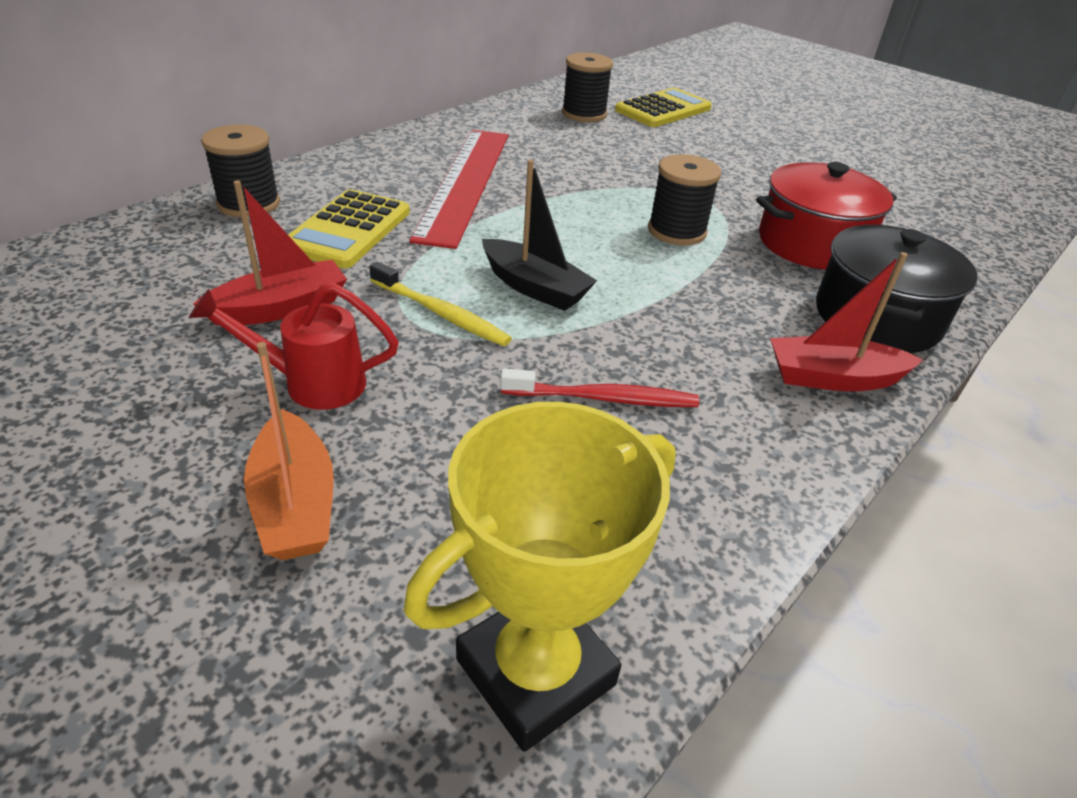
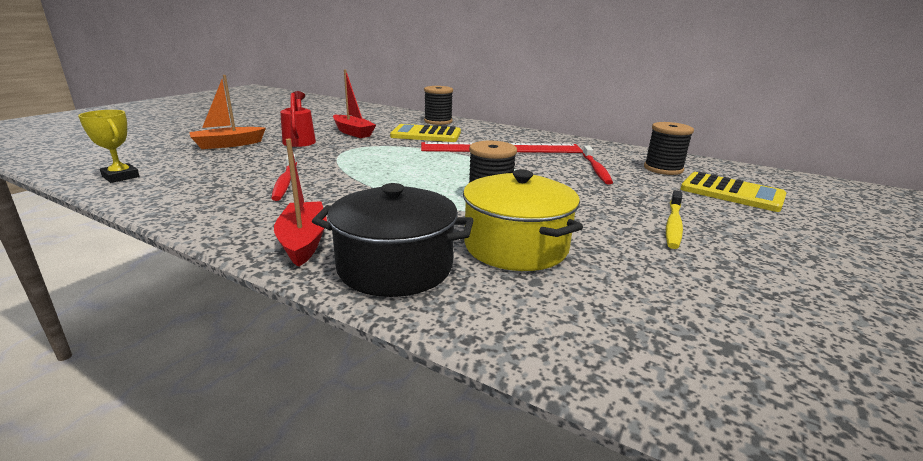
camera: 80 degrees right, 15 degrees down
(440, 313) = (357, 152): yellow toothbrush -> yellow toothbrush (673, 224)
(534, 287) = (389, 166): black boat -> none
(535, 672) = (121, 177): yellow trophy -> yellow trophy, size x0.58
(579, 147) = (596, 169): none -> red toothbrush
(812, 243) = (515, 246): red pot -> yellow pot

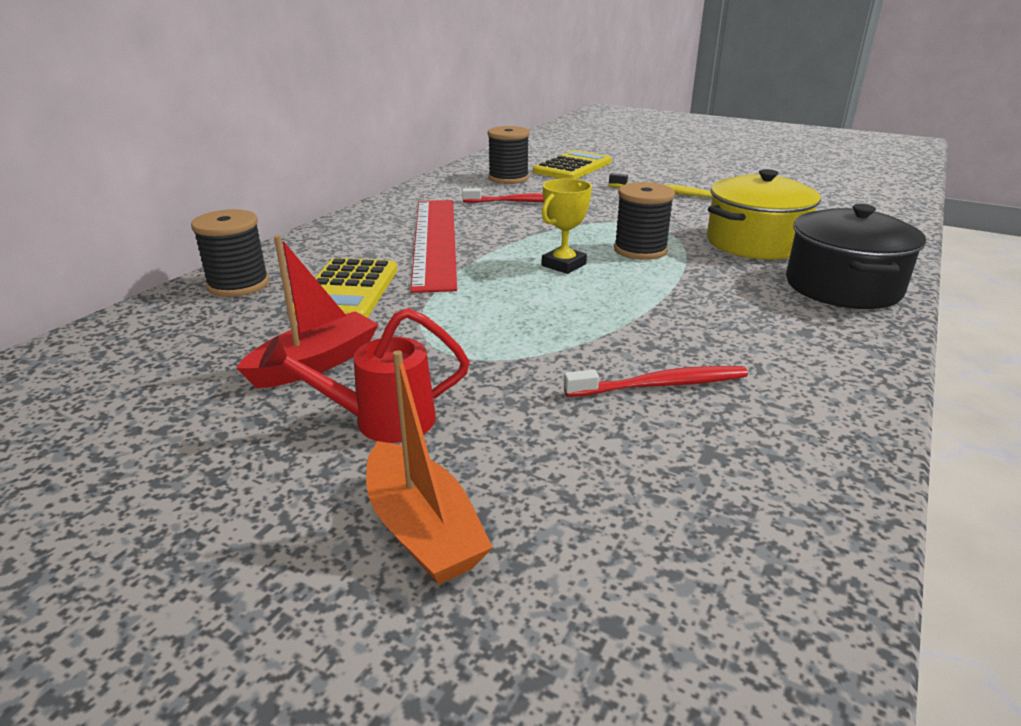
camera: 90 degrees left, 5 degrees up
(121, 177) = (747, 630): yellow trophy -> yellow trophy (563, 265)
(303, 241) = (839, 336): red boat -> none

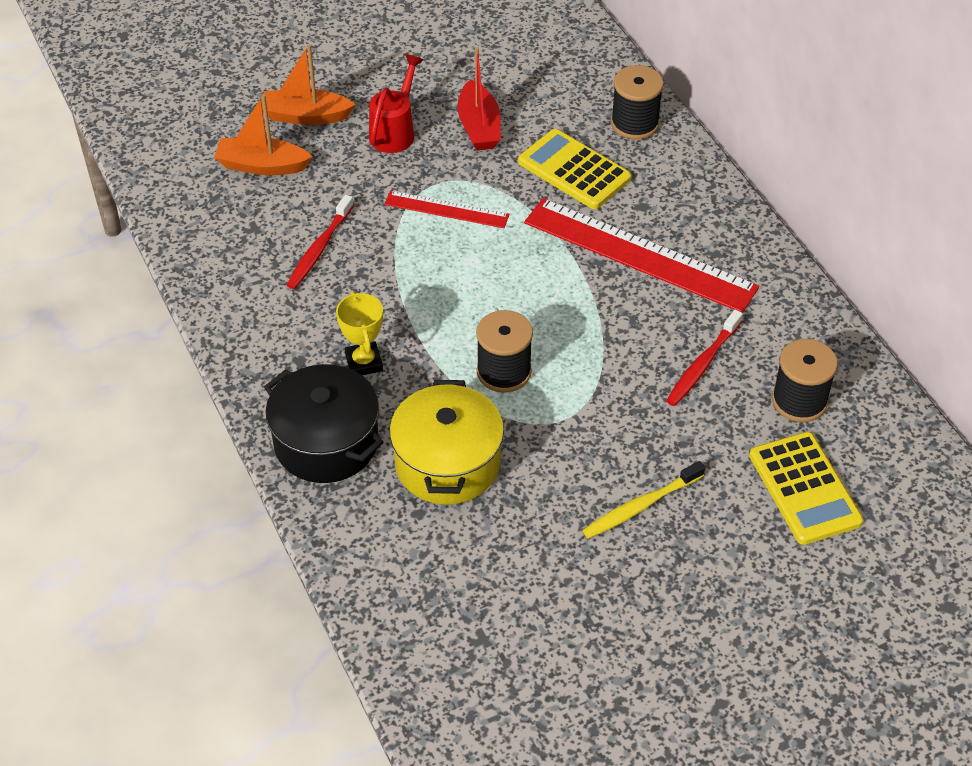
camera: 125 degrees right, 20 degrees up
(488, 333) = (446, 209): none -> red ruler
(563, 265) = (517, 305): yellow trophy -> yellow trophy (364, 362)
(591, 514) = (262, 165): none -> orange boat

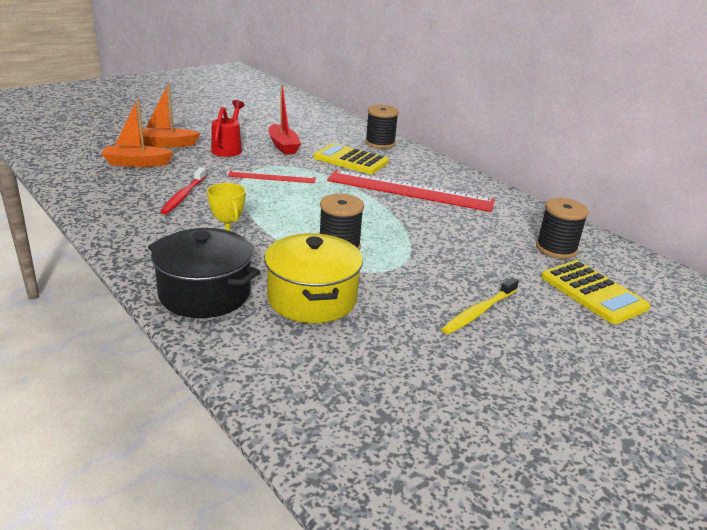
camera: 15 degrees left, 20 degrees down
(702, 364) = (479, 235): red toothbrush -> none

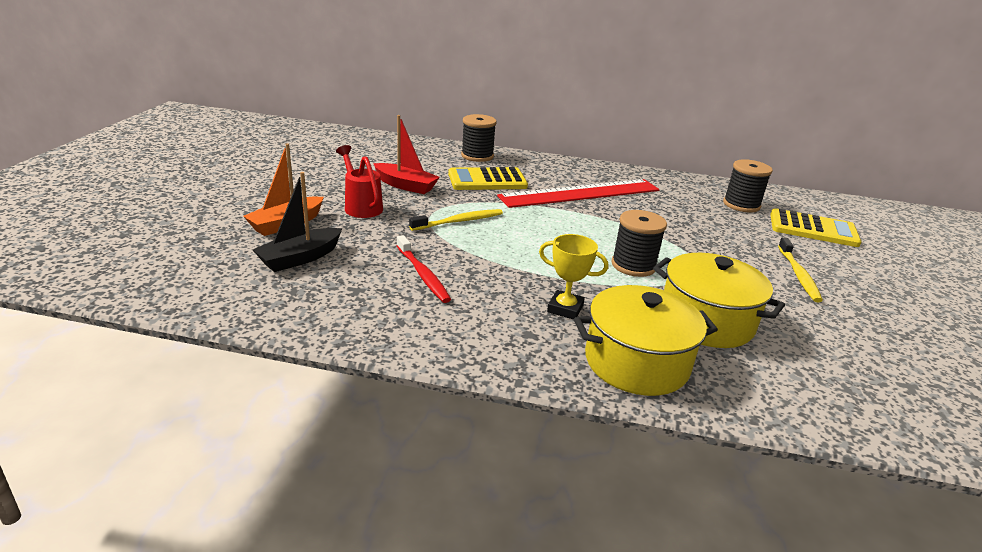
camera: 40 degrees left, 0 degrees up
(137, 163) = (300, 258): orange boat -> black boat
(205, 293) = (636, 362): black pot -> yellow pot
(272, 177) = (459, 221): red ruler -> yellow toothbrush

